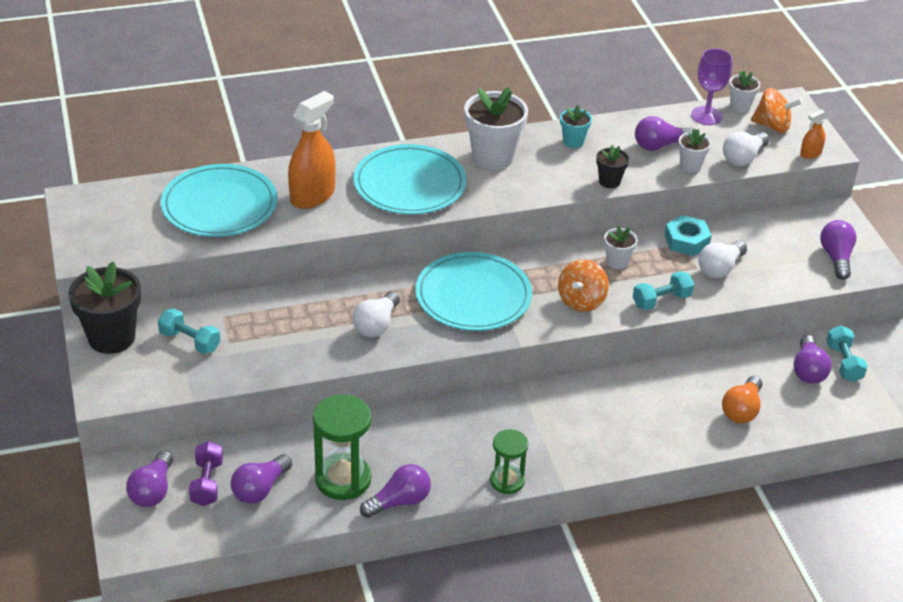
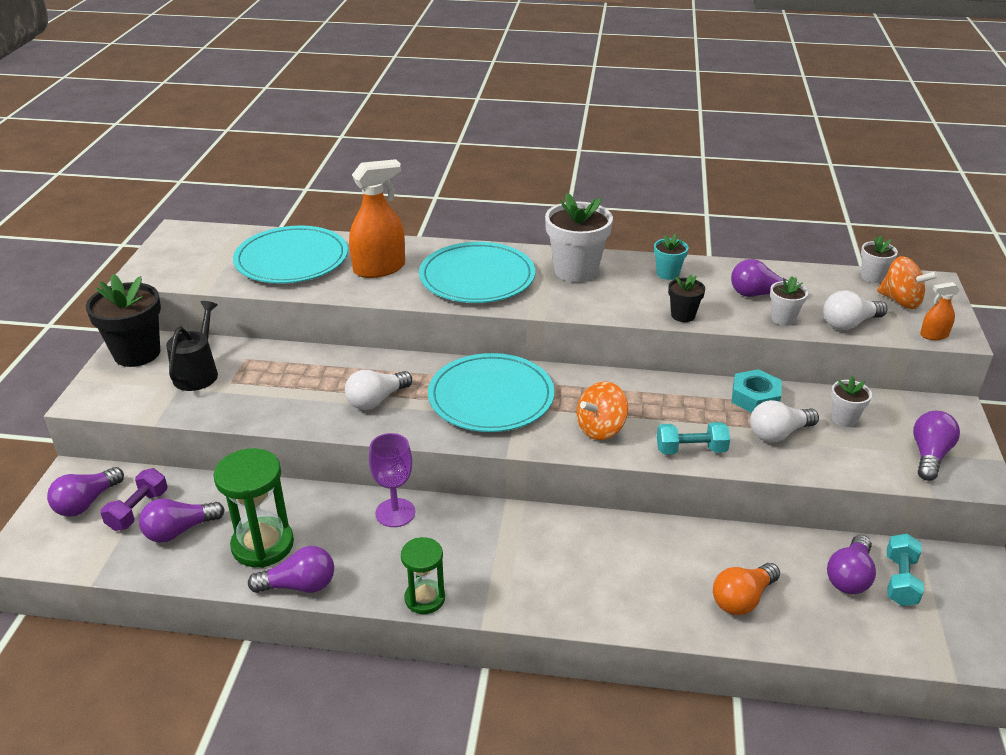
camera: 25 degrees right, 5 degrees down
(190, 341) = (198, 372): turquoise dumbbell -> black watering can
(617, 262) = (664, 400): white flower pot -> white flower pot (844, 419)
(706, 116) = (828, 278): purple goblet -> purple goblet (395, 513)

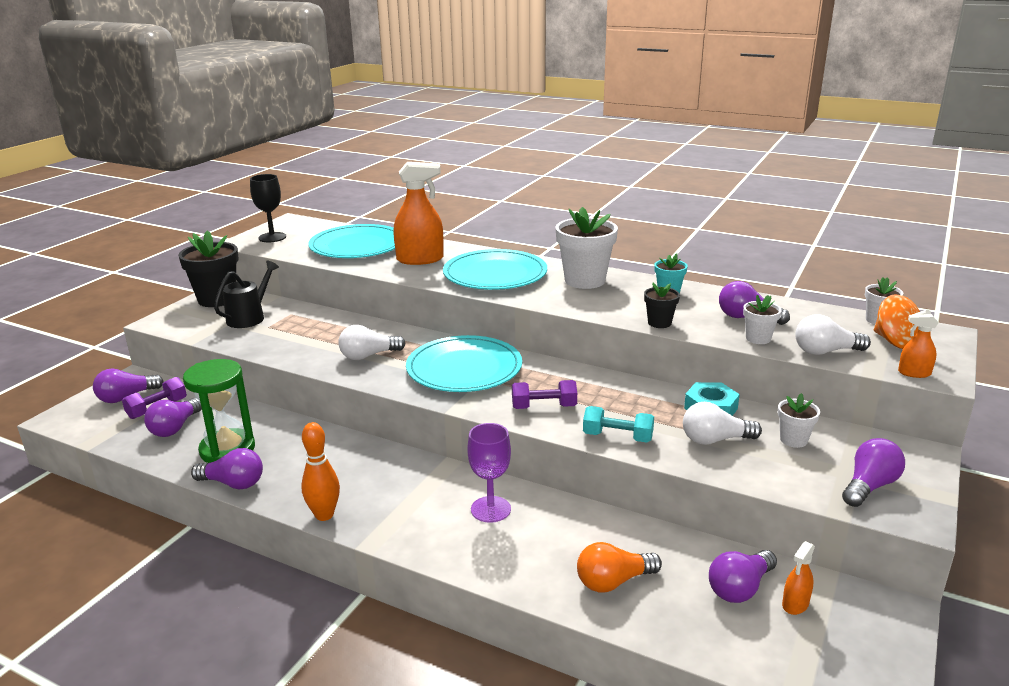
camera: 20 degrees right, 10 degrees down
(176, 261) = (272, 237): none -> black goblet
(179, 530) = (175, 428): purple light bulb -> purple light bulb turned 60 degrees counterclockwise
(395, 513) = (346, 448): purple goblet -> purple goblet (490, 509)
(425, 598) = (324, 515): green hourglass -> orange bowling pin
(601, 429) = (544, 407): orange spinning top -> purple dumbbell
(900, 580) = (795, 604): turquoise dumbbell -> orange spray bottle

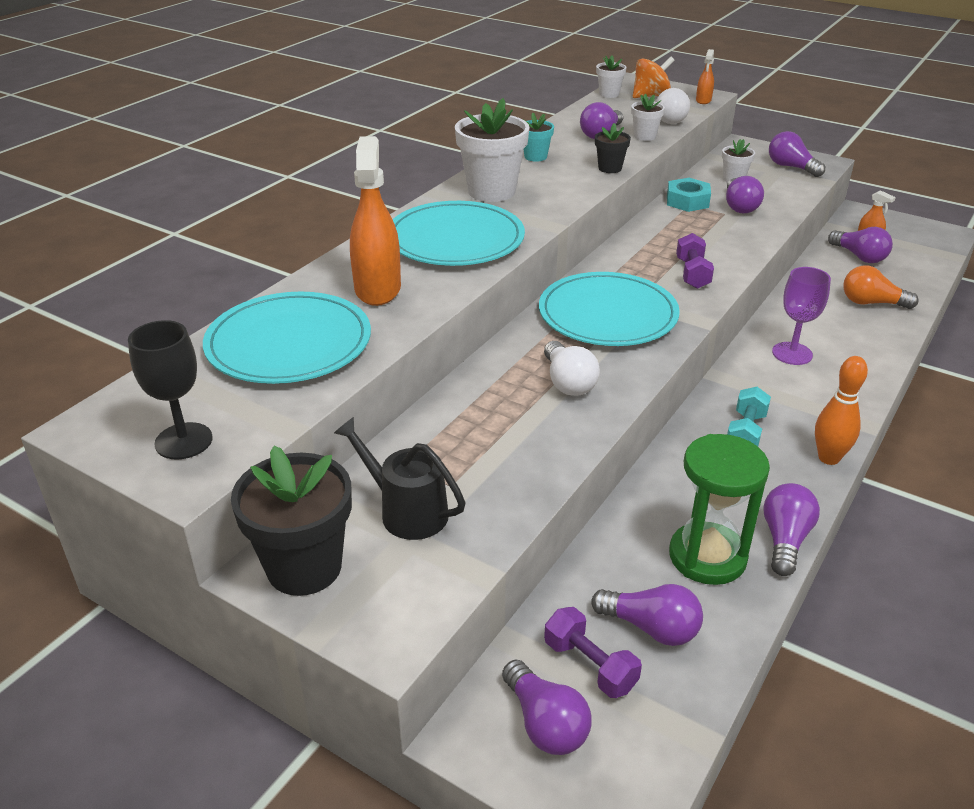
camera: 85 degrees left, 10 degrees up
(613, 581) = (871, 303): orange light bulb -> orange light bulb turned 120 degrees clockwise
(617, 437) = (743, 244): turquoise dumbbell -> turquoise dumbbell (745, 433)
(715, 440) = (739, 206): white light bulb -> purple light bulb

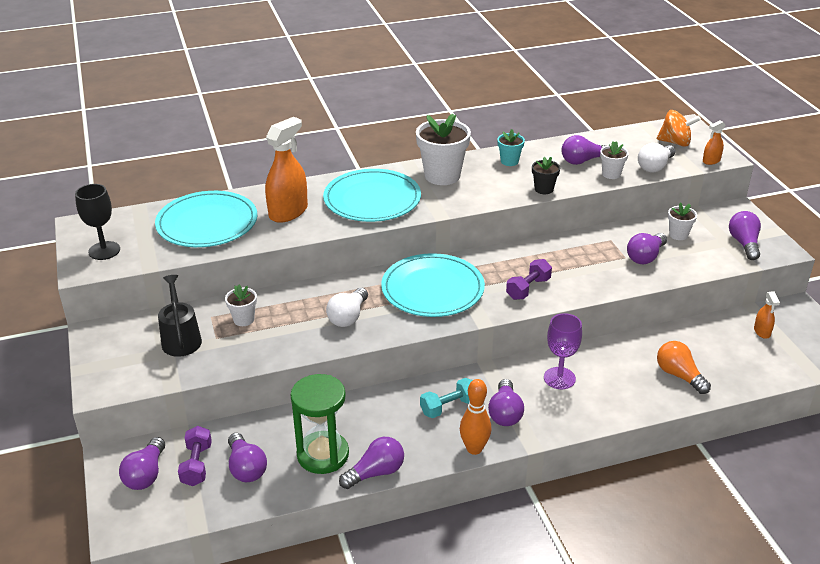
camera: 40 degrees right, 0 degrees up
(304, 567) = (110, 339): black flower pot -> none
(609, 94) = (645, 129): white flower pot -> white flower pot (244, 319)
(687, 201) = (613, 237): turquoise nut -> none
(859, 256) = (732, 339): purple light bulb -> purple light bulb (505, 413)

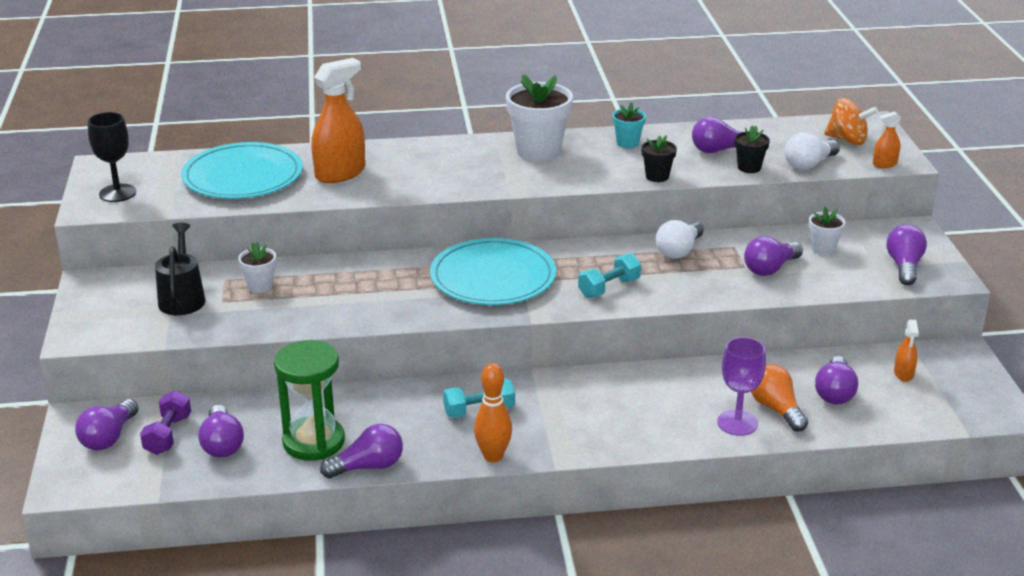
camera: 10 degrees right, 5 degrees down
(348, 317) = (382, 295): white light bulb -> white light bulb (679, 251)
(372, 199) = (444, 169): turquoise plate -> none
(505, 413) = (544, 424): purple light bulb -> purple light bulb (834, 392)
(528, 288) = (609, 288): purple dumbbell -> turquoise dumbbell
(559, 378) = (625, 395): purple goblet -> purple goblet (737, 423)
(611, 174) = (749, 167): white flower pot -> black flower pot

